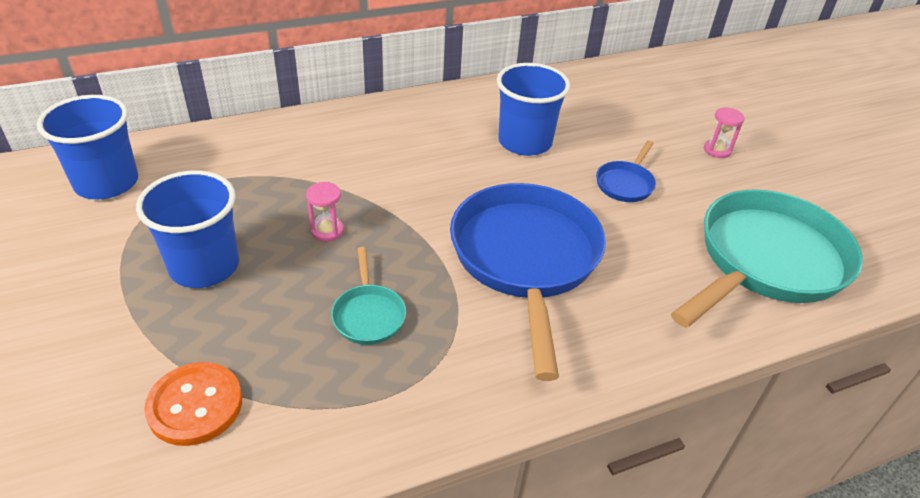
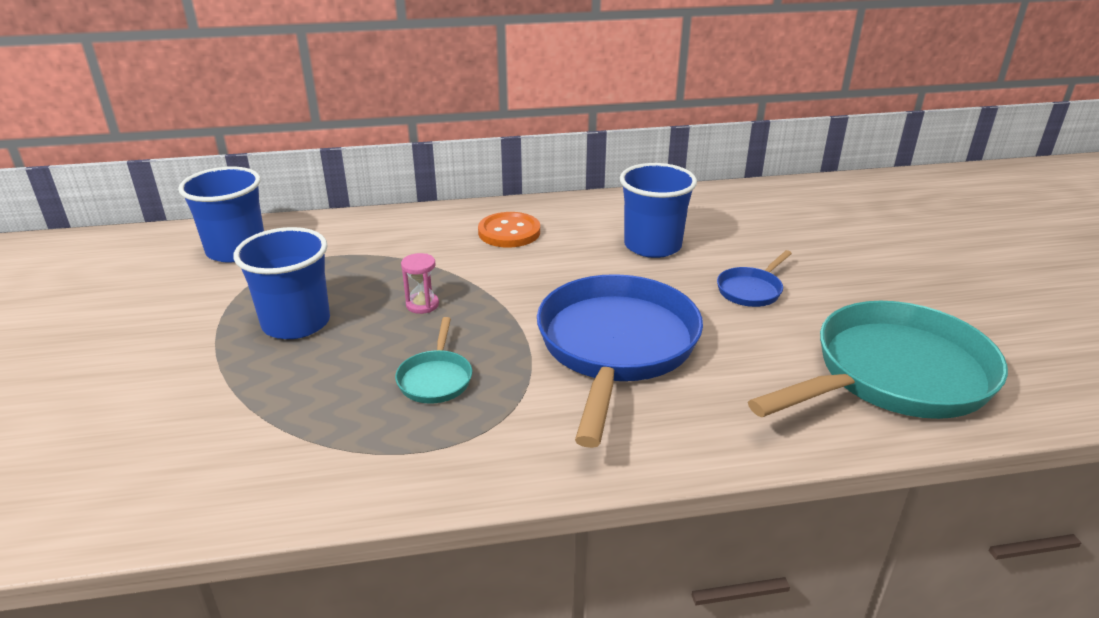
camera: 15 degrees right, 10 degrees down
(195, 405) = (243, 434): orange button -> orange button (509, 232)
(717, 150) = (869, 268): pink hourglass -> none

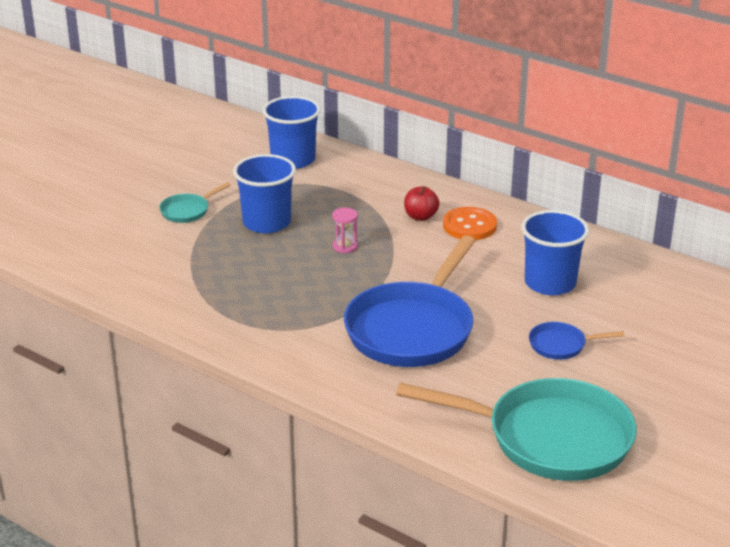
camera: 45 degrees right, 0 degrees up
(435, 378) = (292, 291): turquoise pan -> turquoise pan (187, 211)
(453, 244) = (420, 217): none -> red apple
(616, 347) = (412, 329): blue pan -> blue pan turned 150 degrees clockwise

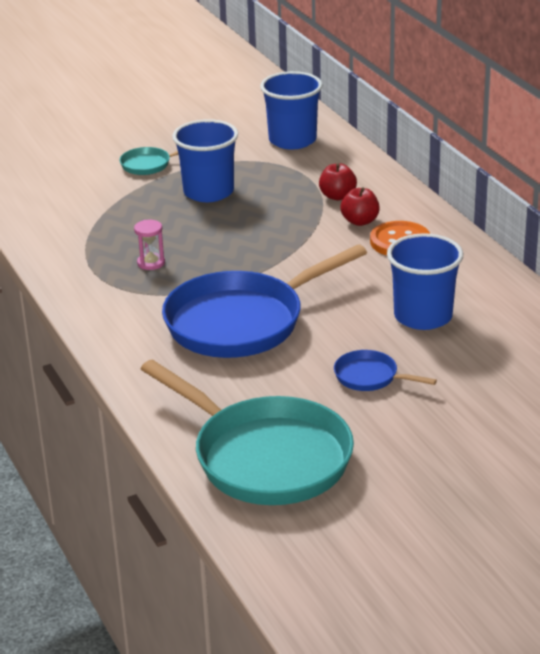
camera: 30 degrees right, 0 degrees up
(345, 247) = (258, 231): pink hourglass -> pink hourglass (151, 263)
(380, 200) = (337, 196): none -> red apple

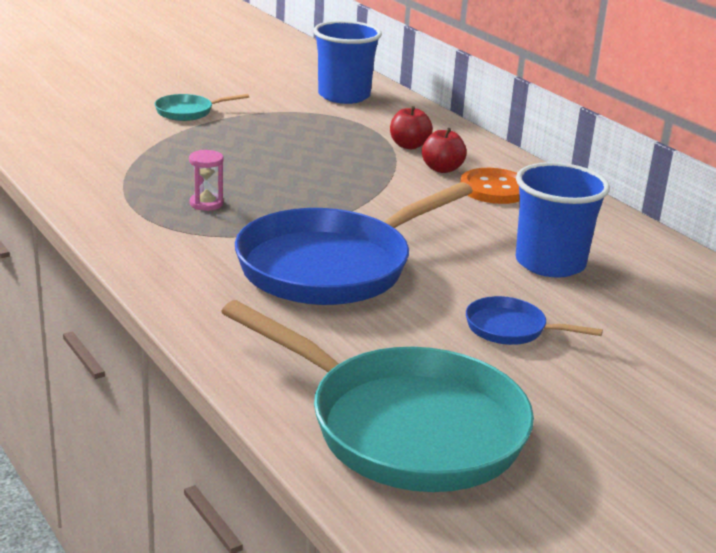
camera: 10 degrees left, 5 degrees down
(208, 192) = (261, 138): blue cup -> none

